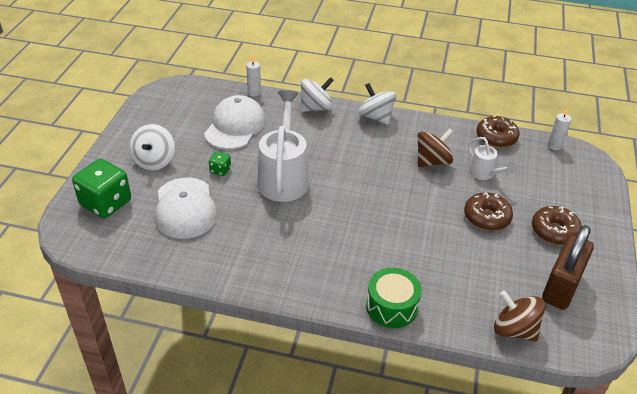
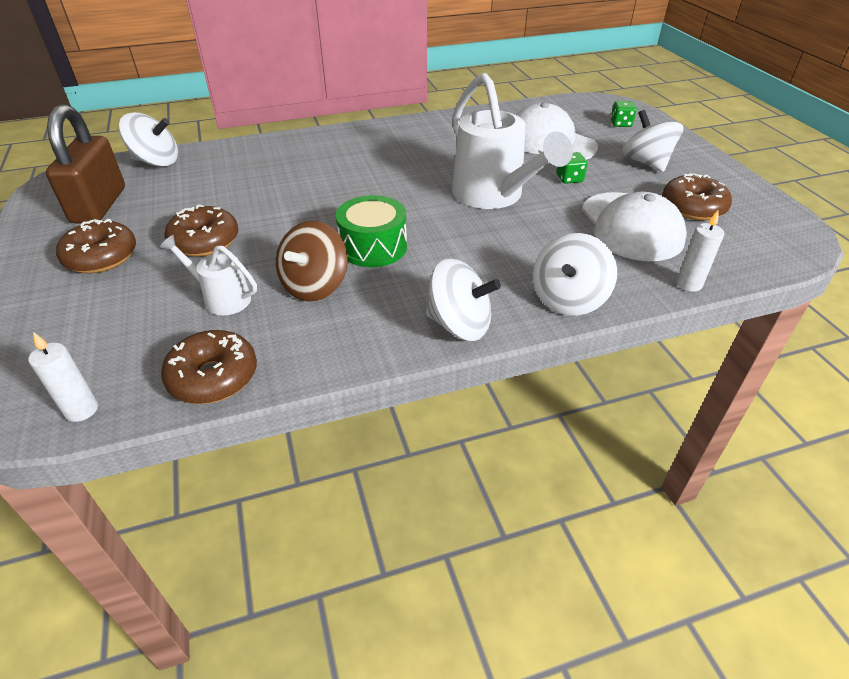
camera: 150 degrees right, 0 degrees up
(106, 203) = (621, 124): green dice -> green dice, size x0.46
(185, 122) = (692, 207): none -> brown donut
(392, 306) = (285, 143): green drum -> green drum (373, 247)
(514, 330) = (156, 162): brown spinning top -> white spinning top

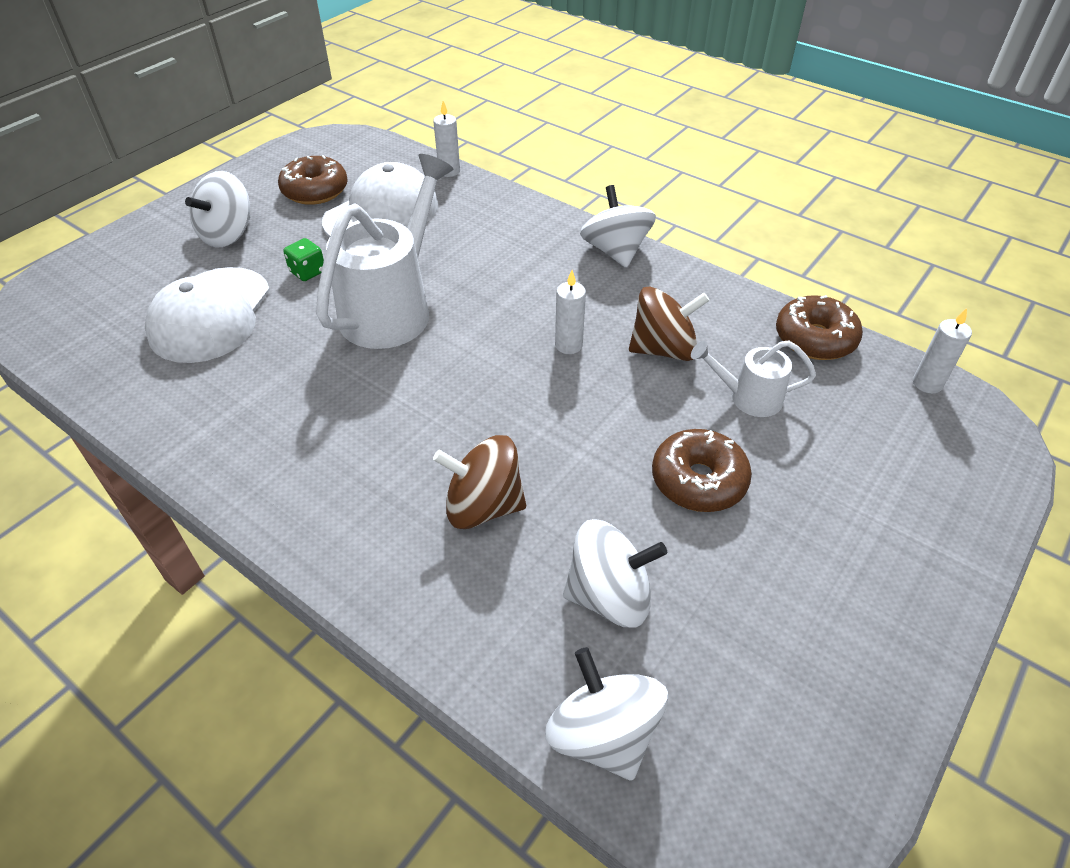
camera: 125 degrees left, 5 degrees up
(99, 205) = (765, 677): brown padlock -> none
(101, 257) = (823, 552): brown donut -> none
(222, 298) = (748, 398): white watering can -> white watering can turned 105 degrees clockwise
(296, 174) = (483, 506): none -> brown spinning top
(373, 247) = (568, 345): green drum -> white candle
(568, 299) = (527, 215): white spinning top -> white spinning top (609, 595)
(621, 124) = (113, 277): green dice -> none

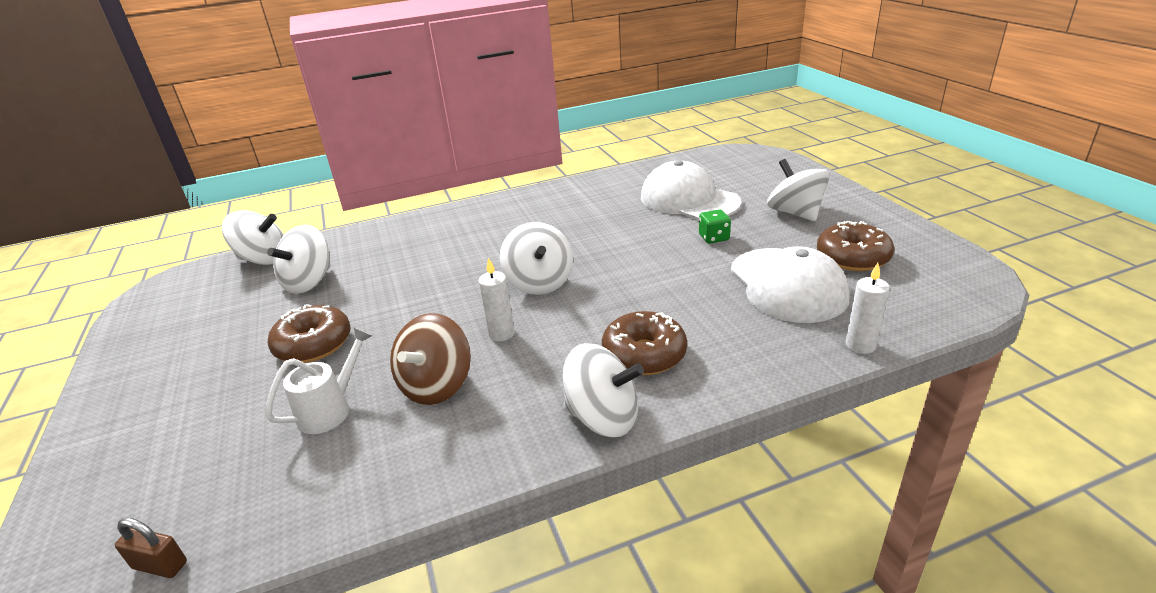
camera: 125 degrees right, 15 degrees down
(393, 308) = (632, 264): white watering can -> none
(467, 360) = (539, 282): none -> white spinning top
(483, 506) = (416, 259): brown spinning top -> none
(814, 339) = (318, 509): brown donut -> brown donut (644, 354)
(927, 384) = (160, 565): white candle -> brown padlock

